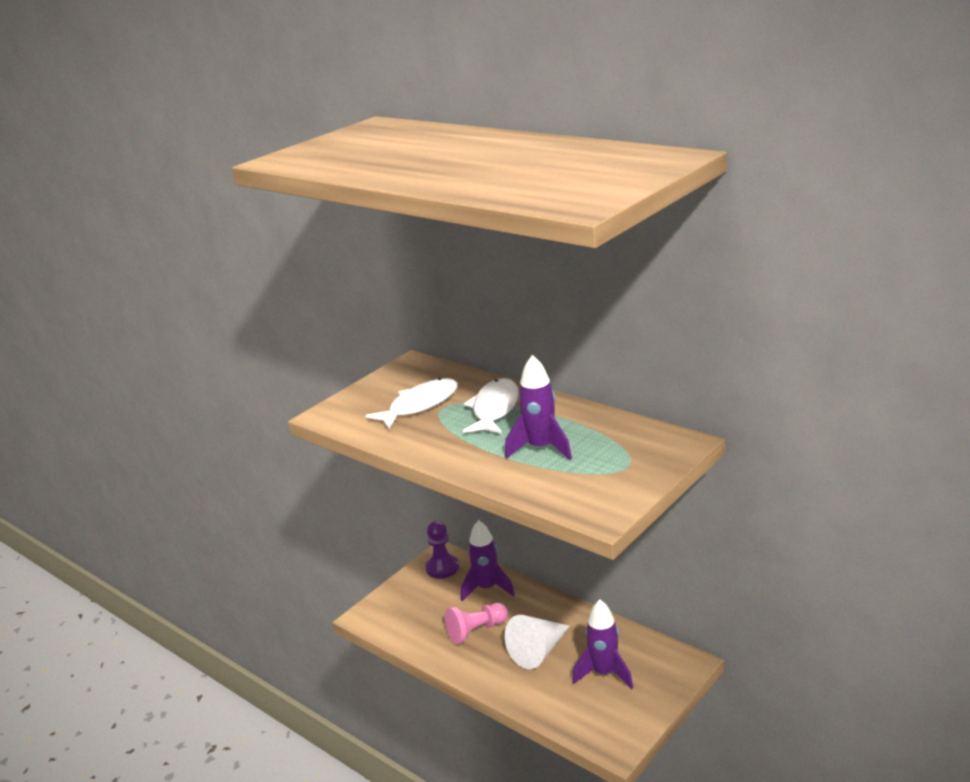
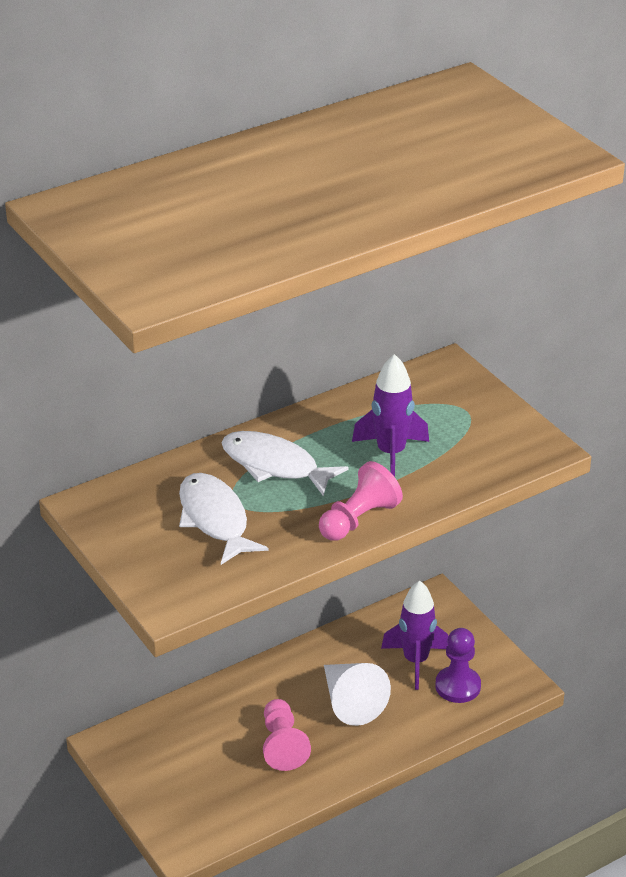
camera: 75 degrees left, 10 degrees up
(442, 568) = (135, 748): purple pawn -> purple pawn (458, 686)
(450, 456) = (358, 519): none -> pink pawn
(487, 588) = (208, 716): purple rocket -> none

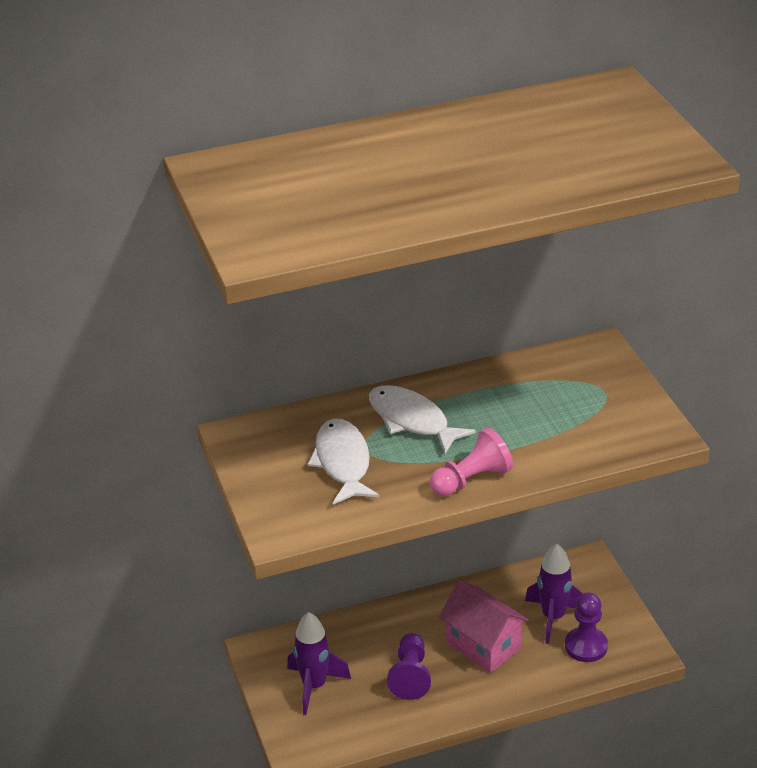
camera: 15 degrees right, 0 degrees up
(282, 745) = (410, 676): pink pawn -> purple pawn
(350, 702) = (483, 646): white cone -> pink house
(391, 454) = (521, 423): purple rocket -> purple rocket (314, 686)

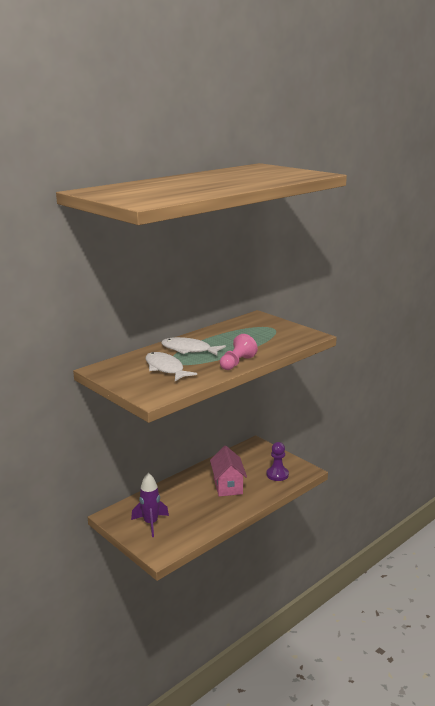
camera: 25 degrees left, 15 degrees down
(410, 676) = (199, 506): purple pawn -> none
(483, 646) = (228, 486): pink house -> pink house turned 60 degrees clockwise
(553, 617) = (254, 467): purple rocket -> none

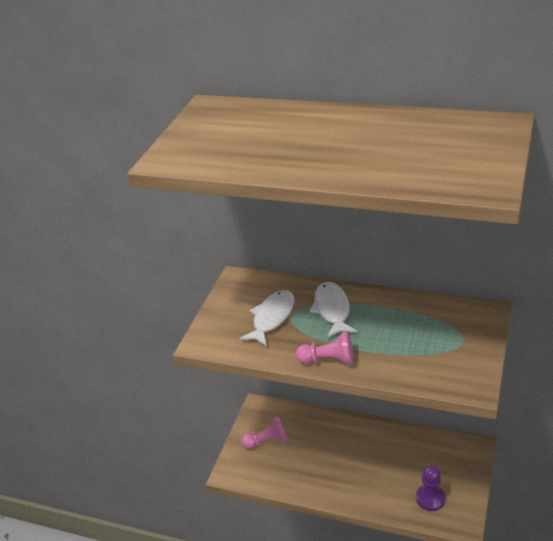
camera: 65 degrees right, 15 degrees up
(151, 523) = (267, 441): purple rocket -> pink pawn
(228, 486) = (372, 466): pink house -> none

